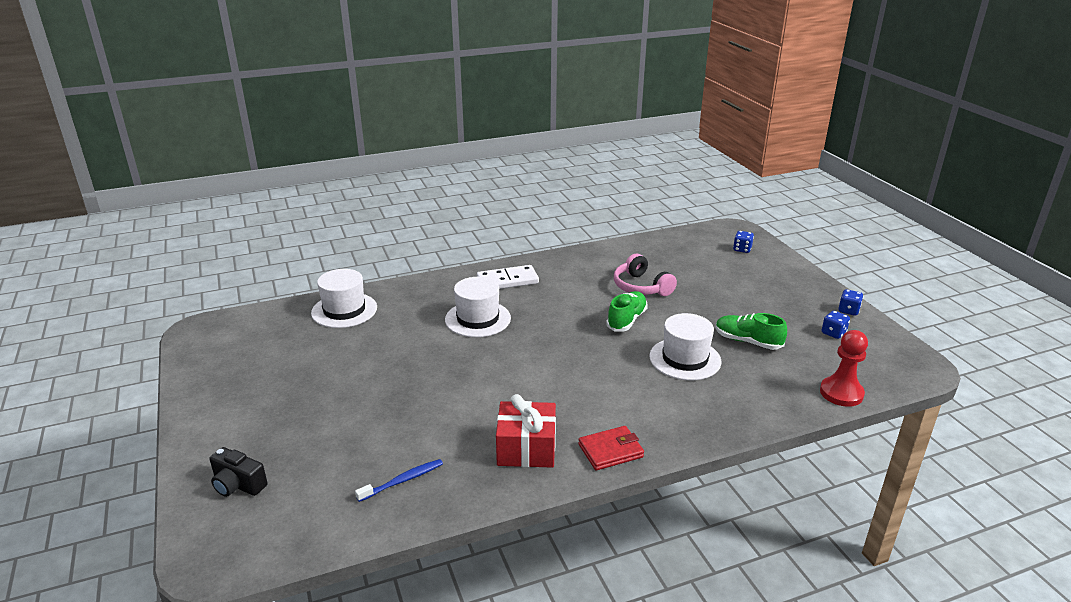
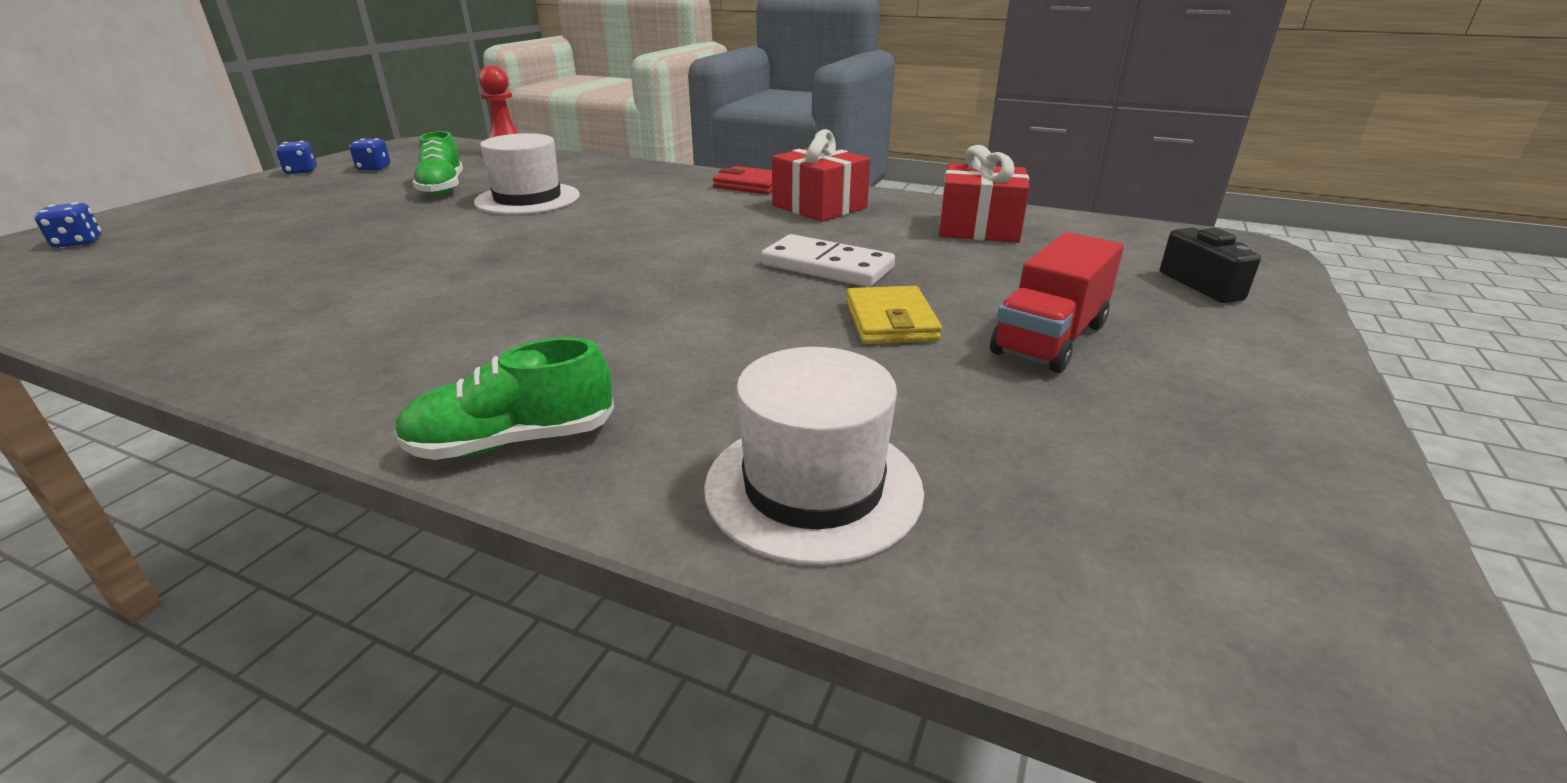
camera: 135 degrees left, 0 degrees up
(307, 397) = (1049, 338): none -> red truck
(379, 374) = (891, 321): none -> yellow wallet
(402, 481) = (979, 228): blue toothbrush -> red gift
(477, 319) = (606, 327): white hat -> none
(507, 281) = (400, 367): white domino -> white domino (827, 266)
(626, 320) = (460, 242): green shoe -> green shoe (513, 441)
(641, 287) = (320, 262): pink headphones -> none

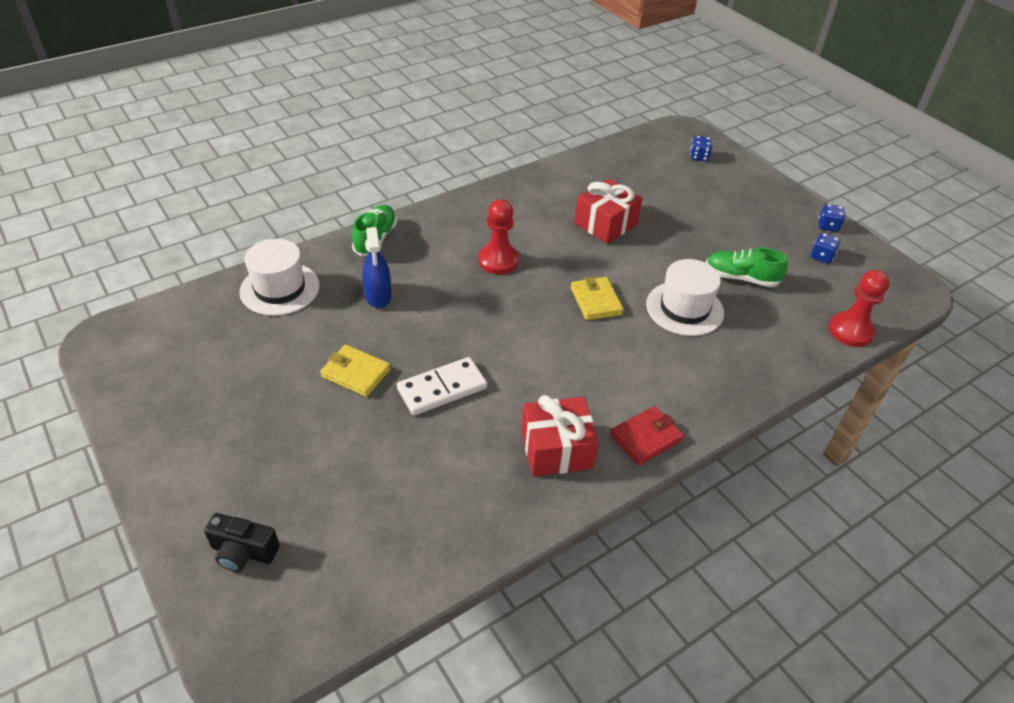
camera: 120 degrees right, 15 degrees up
(504, 304) = (498, 261): none -> red pawn
(554, 233) = (595, 301): none -> yellow wallet
(703, 367) = (378, 296): none -> blue spray bottle
(979, 228) = (435, 513): red gift -> red gift (605, 224)
(1049, 338) = (281, 418): red truck -> none

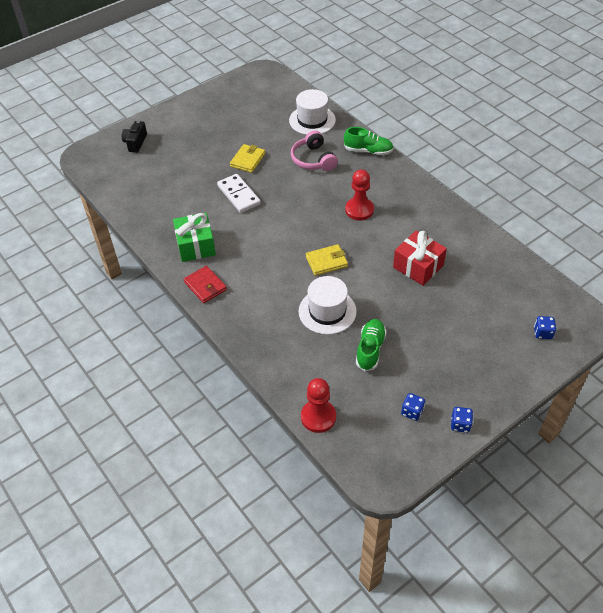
camera: 90 degrees right, 5 degrees up
(378, 296) = (313, 159): blue spray bottle -> pink headphones
(556, 449) = (196, 246): red gift -> green gift

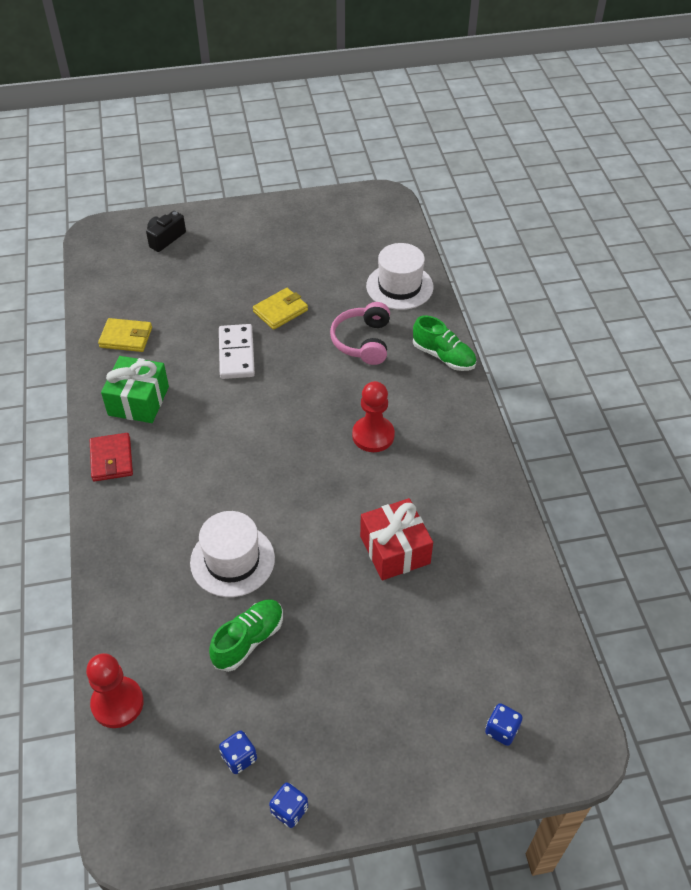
camera: 25 degrees right, 0 degrees up
(326, 261) = (280, 490): yellow wallet -> yellow wallet (126, 337)

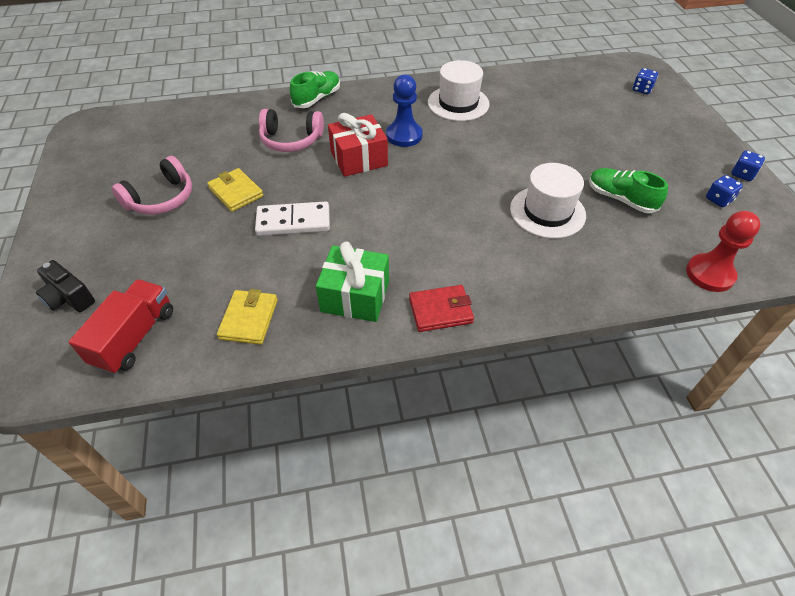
camera: 90 degrees left, 0 degrees up
(121, 279) = (135, 337): none -> red truck
(274, 265) = (161, 199): none -> pink headphones
(373, 435) = (404, 135): red pawn -> blue pawn
(395, 549) = (517, 127): red gift -> red gift (359, 158)
(399, 286) = (223, 118): white hat -> white hat (458, 103)

